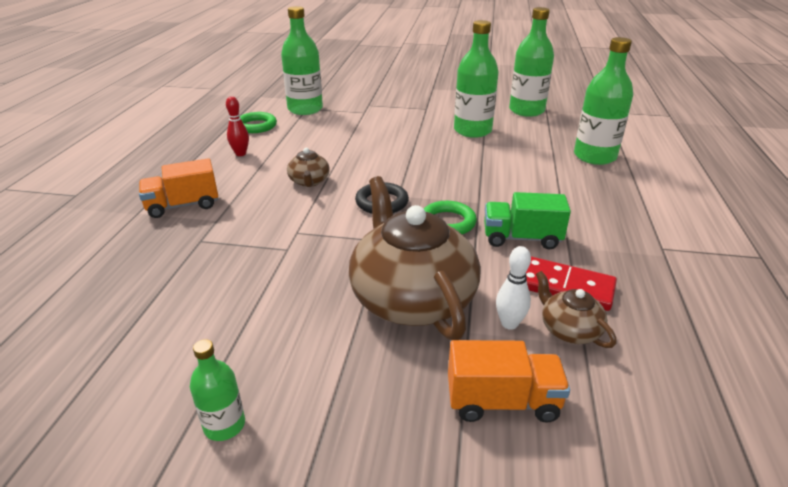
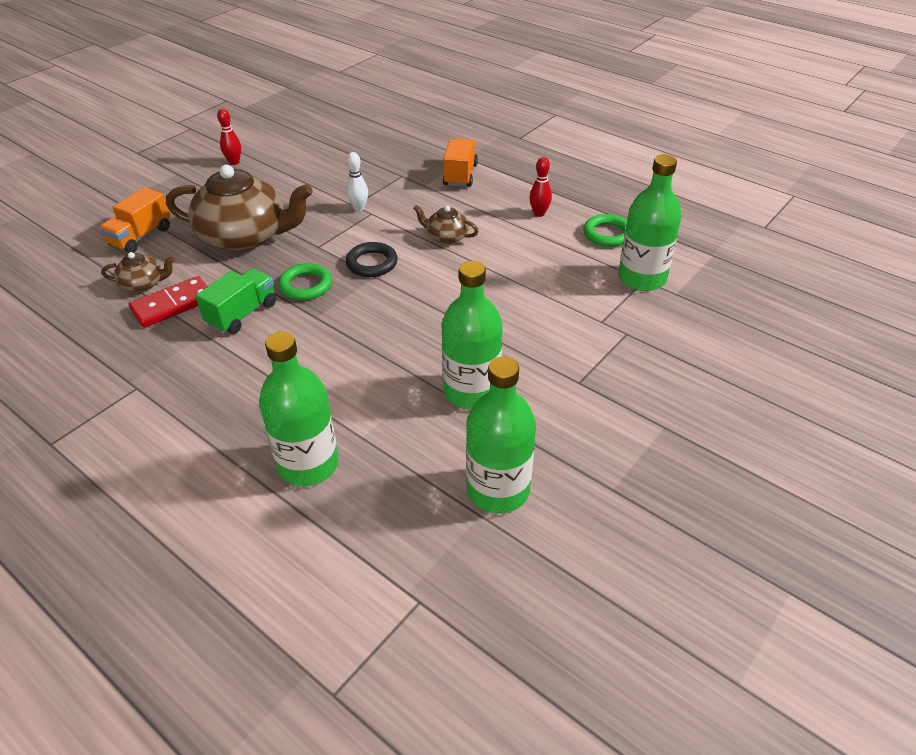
camera: 120 degrees right, 10 degrees up
(224, 425) = (234, 162): green bottle -> red bowling pin
(509, 324) = (178, 264): white bowling pin -> white bowling pin (359, 208)

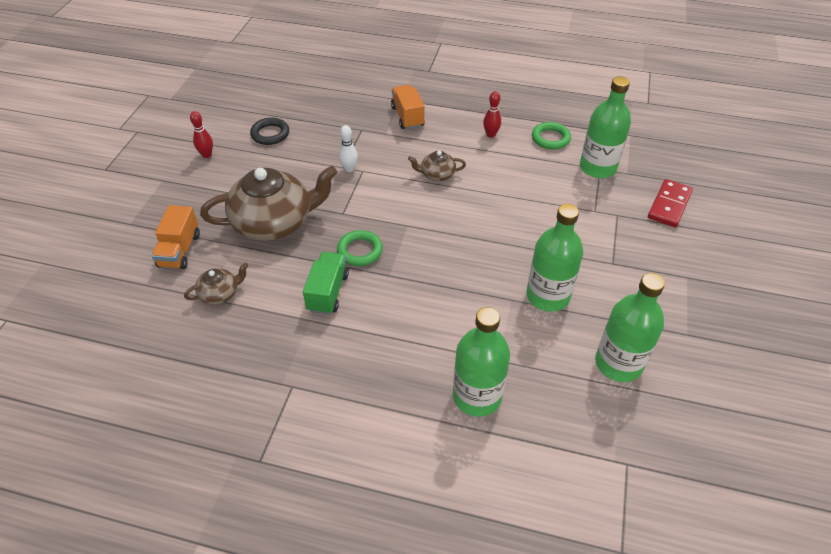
camera: 25 degrees left, 5 degrees up
(173, 304) = (262, 303): red domino -> red domino (669, 205)
(372, 263) = (397, 215): black ring -> black ring (270, 134)

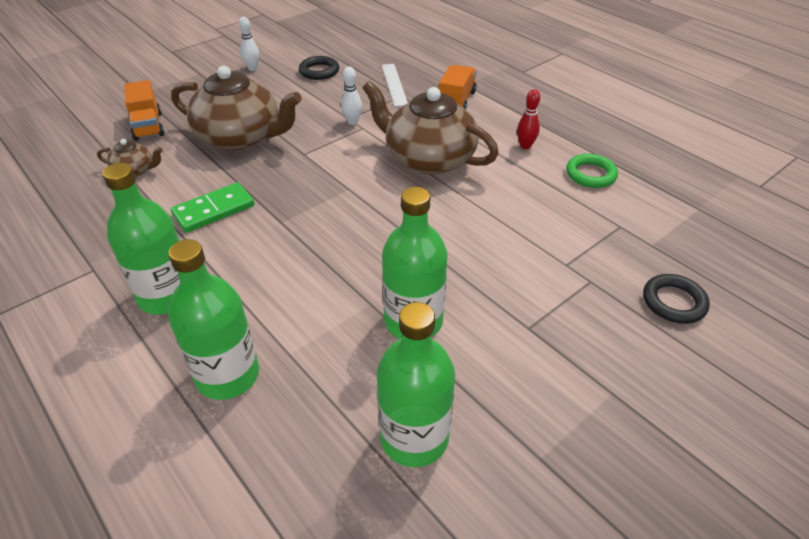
camera: 35 degrees right, 5 degrees down
(180, 250) = (148, 126): orange truck -> orange truck turned 60 degrees counterclockwise
(207, 155) = (252, 68): red bowling pin -> white bowling pin
(328, 292) = (214, 210): green truck -> green domino
(345, 121) = (394, 84): none -> white ruler
(360, 251) = (281, 190): green ring -> none
(437, 174) = (428, 158): brown teapot -> brown teapot, size x2.20
(597, 167) = (618, 224): green bottle -> green bottle (167, 296)
(669, 205) = (673, 302): red domino -> black ring

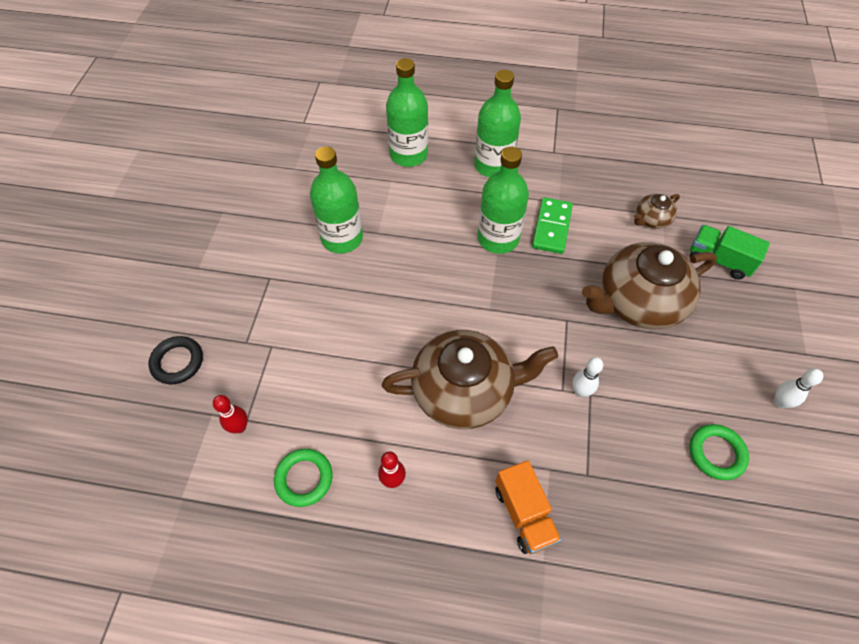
camera: 140 degrees right, 15 degrees up
(148, 126) = (719, 260): orange truck -> green truck
(319, 71) = (716, 453): black ring -> green ring
(394, 84) = (617, 493): white ruler -> none
(414, 437) = (291, 184): green bottle -> green bottle (498, 238)
(629, 224) = (239, 427): none -> red bowling pin

